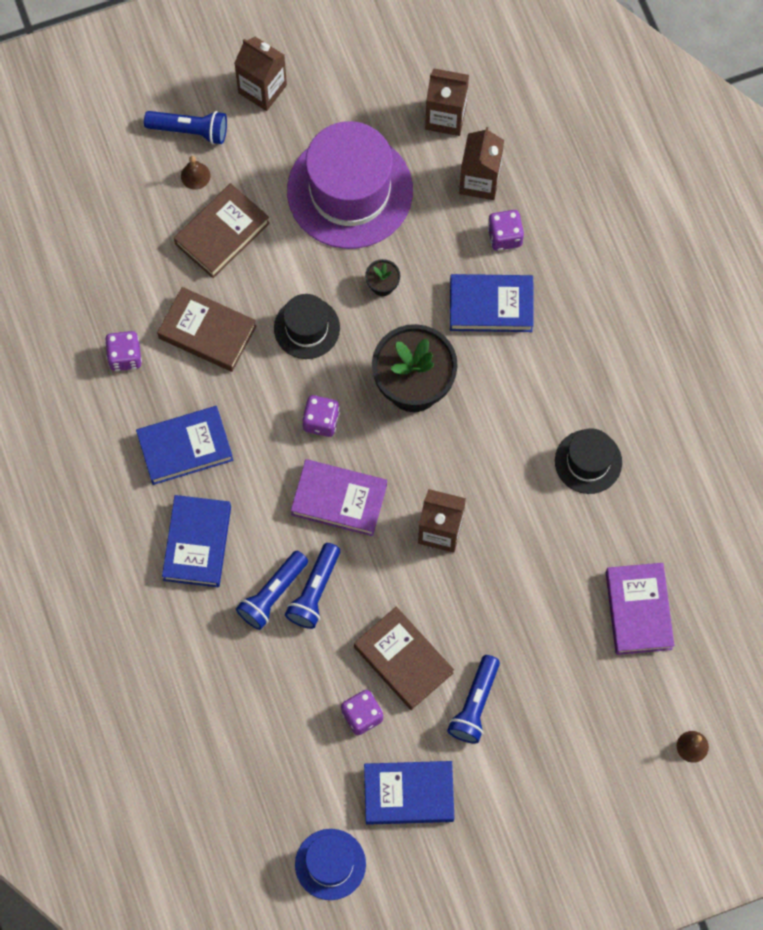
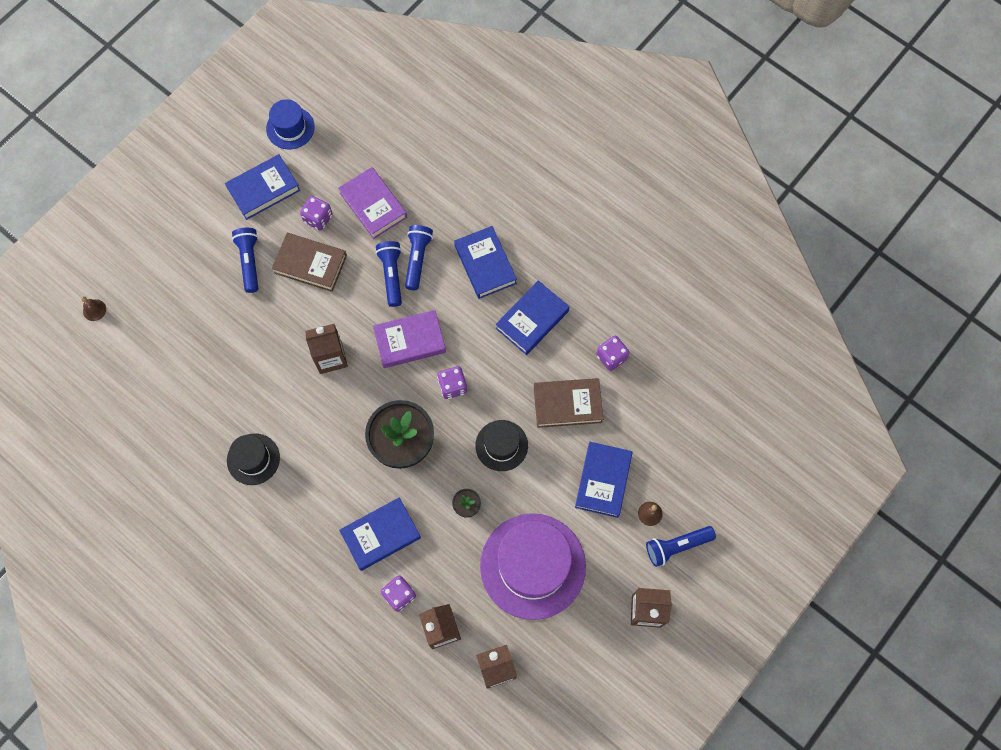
camera: 150 degrees right, 0 degrees up
(222, 233) = (603, 481): brown book -> blue book
(638, 610) = (170, 376): purple book -> purple book (373, 205)

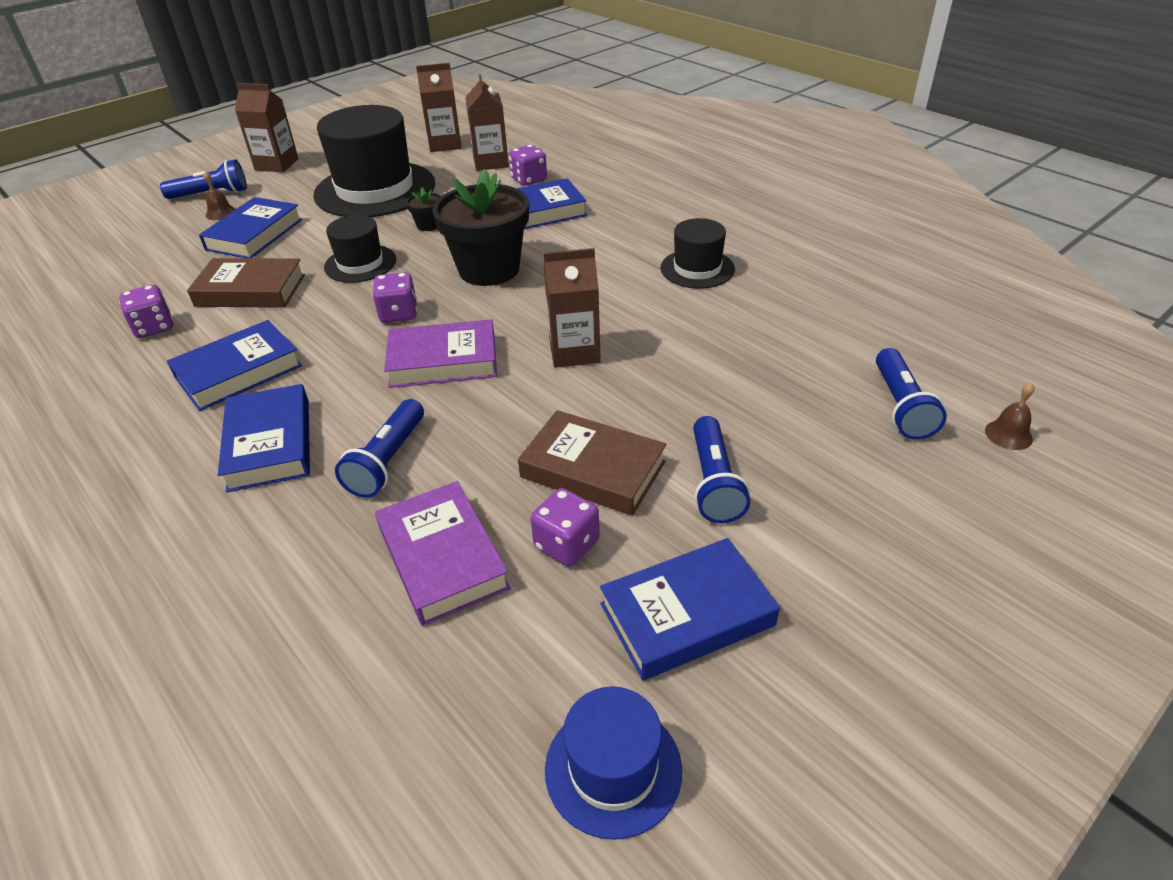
camera: 170 degrees left, 30 degrees down
(391, 275) = (444, 442): blue flashlight -> blue flashlight (901, 406)
(532, 566) = (375, 189): purple hat -> black hat

